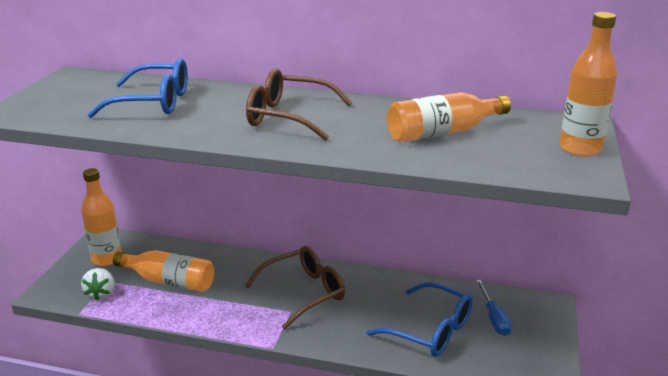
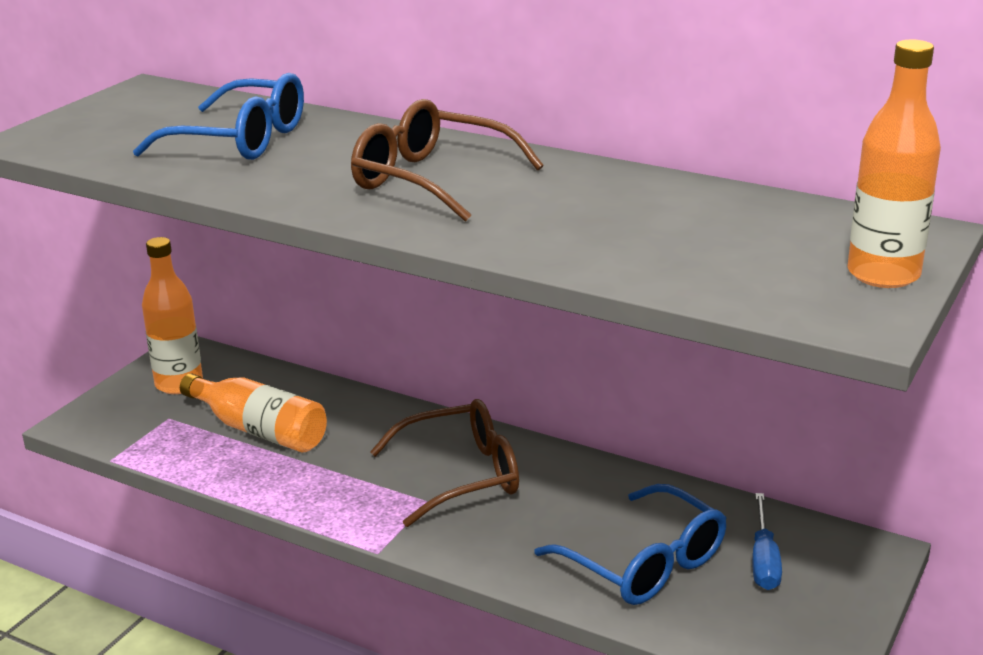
camera: 15 degrees right, 0 degrees up
(101, 294) = (153, 435): white strawberry -> none
(442, 133) = (664, 226): orange bottle -> none

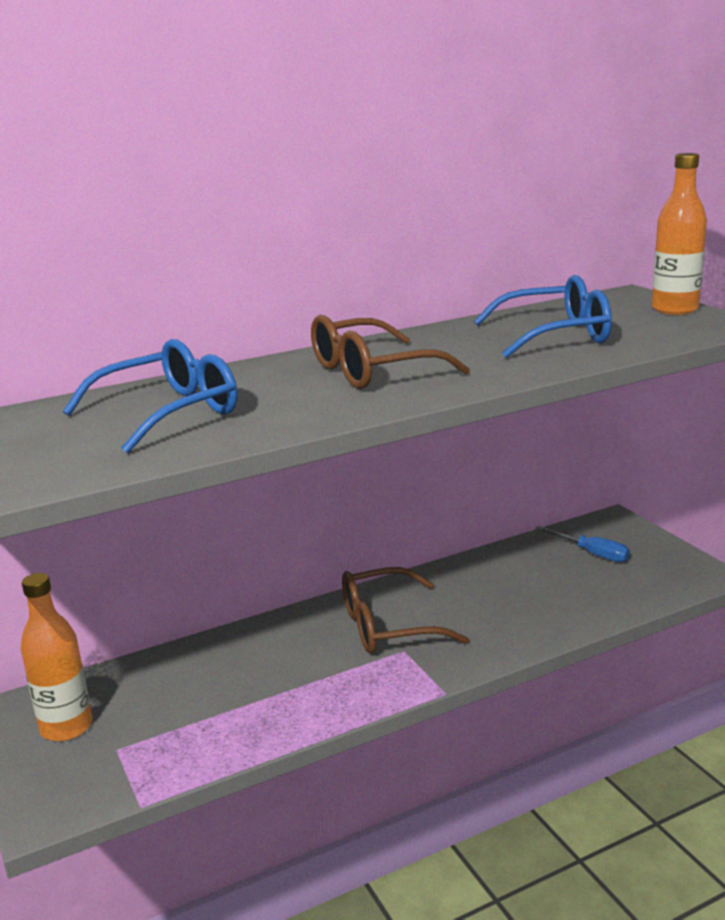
camera: 55 degrees left, 5 degrees down
(259, 430) = (206, 702): orange bottle -> none
(461, 475) = (387, 626): brown glasses -> brown glasses turned 120 degrees counterclockwise
(645, 563) = (560, 592): blue glasses -> blue glasses (556, 335)

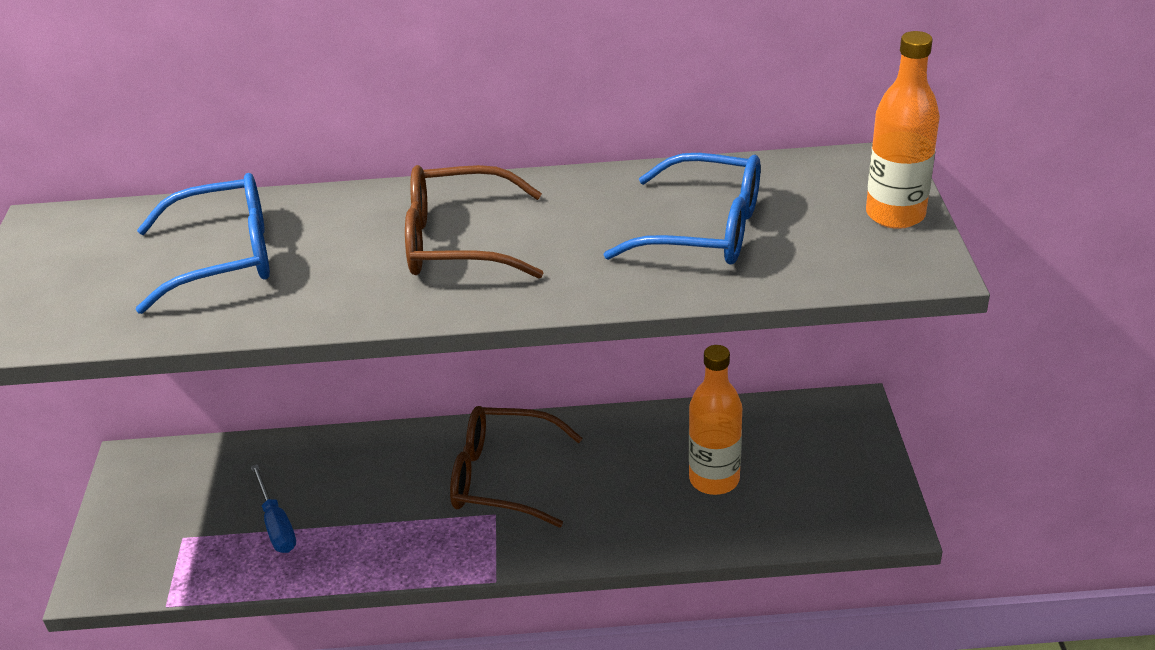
camera: 25 degrees right, 15 degrees up
(66, 727) = (158, 498): orange bottle -> orange bottle (714, 479)
(592, 553) = (786, 449): blue screwdriver -> blue screwdriver (276, 525)

